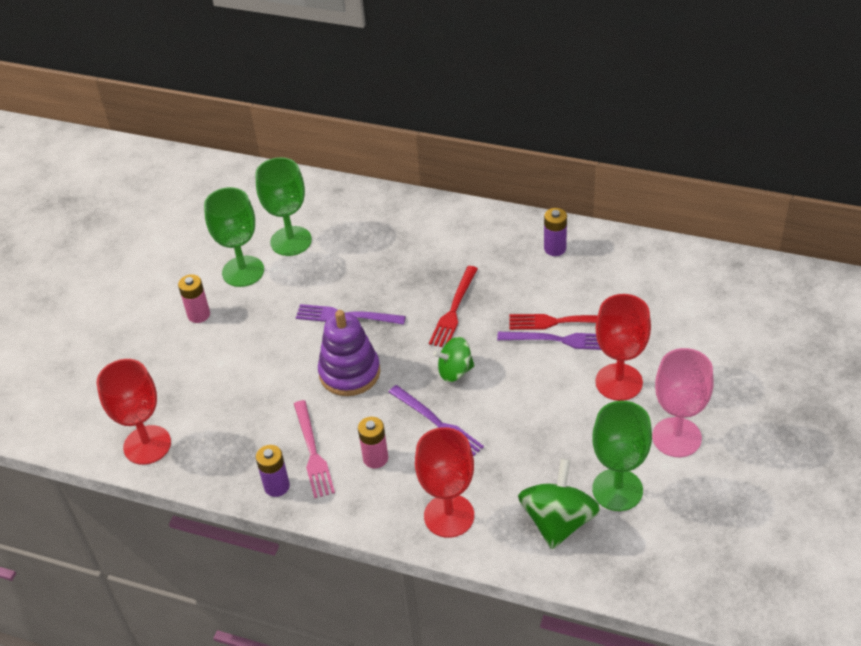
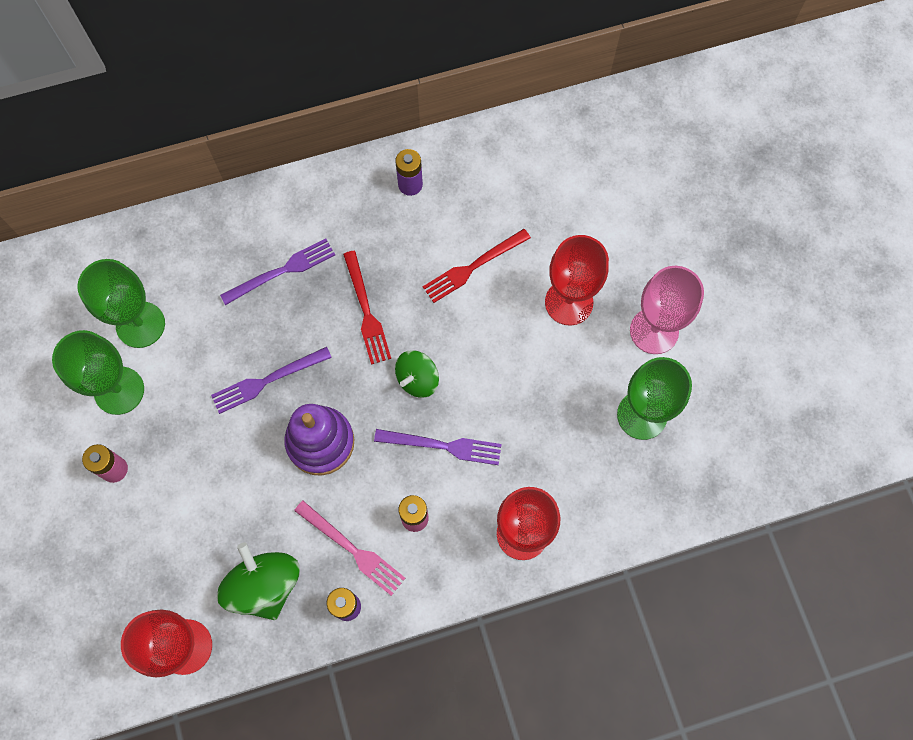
camera: 40 degrees left, 25 degrees up
(558, 521) = (616, 478): green spinning top -> green spinning top (264, 585)
(559, 340) = (486, 288): purple fork -> purple fork (282, 271)

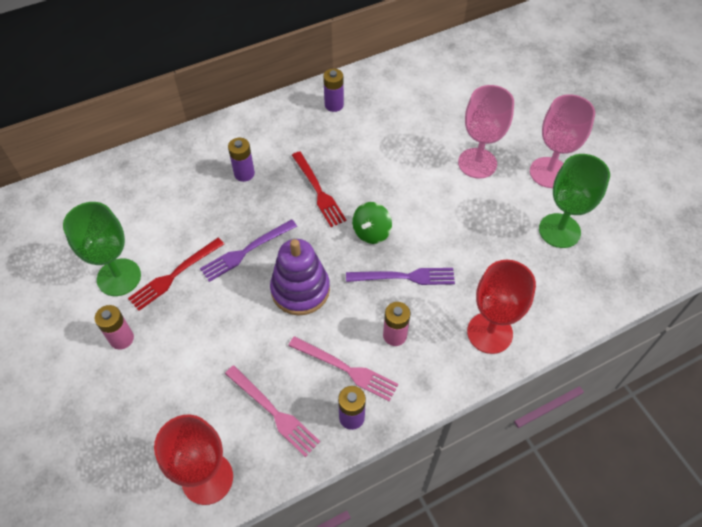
camera: 10 degrees left, 15 degrees down
(140, 324) = (132, 226): green goblet -> none
(264, 585) = (273, 412): green spinning top -> pink fork
(282, 271) = (244, 174): purple fork -> purple battery
(473, 266) = (396, 150): red fork -> red fork (174, 275)
(569, 302) = (477, 163): red goblet -> pink goblet

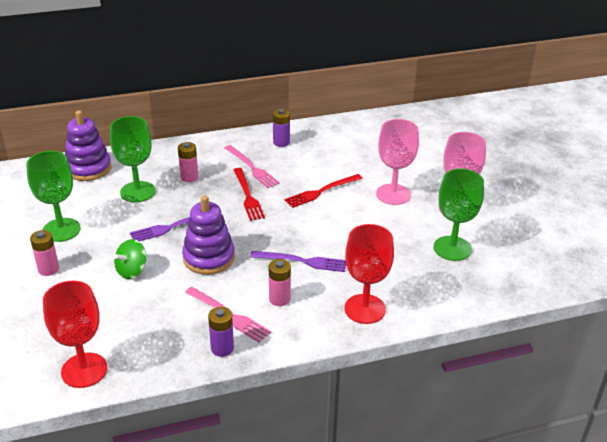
camera: 10 degrees right, 20 degrees down
(123, 178) = (88, 168): none -> purple stacking toy
(174, 275) = (107, 234): red fork -> red fork (321, 191)
(191, 205) = (137, 192): none -> green goblet
(244, 174) = (189, 177): purple battery -> pink battery
(273, 412) = (156, 335): pink fork -> pink fork (251, 168)
(371, 232) = (284, 228): green spinning top -> green spinning top (132, 271)

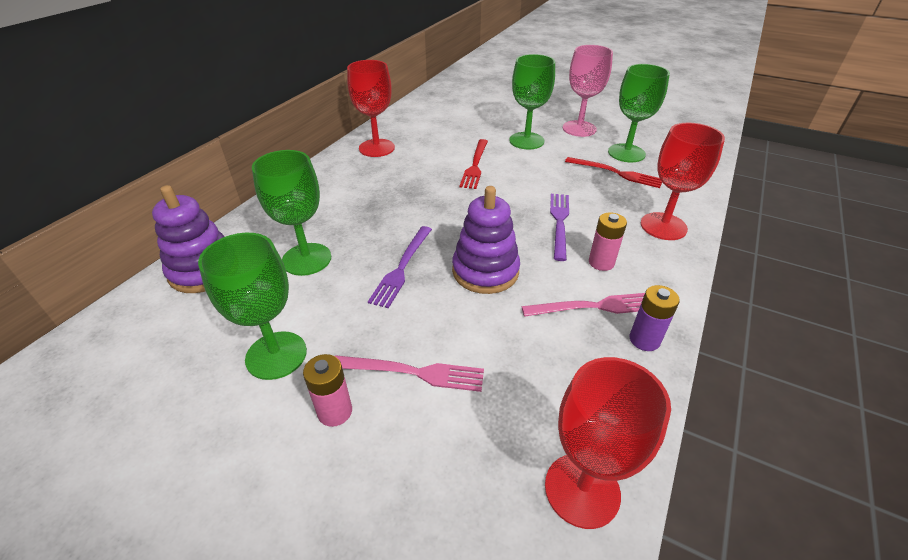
camera: 45 degrees left, 5 degrees up
(132, 271) = (436, 337): green spinning top -> none
(189, 177) = (340, 216): pink battery -> none
(247, 196) = (423, 201): red fork -> red fork (616, 173)
(251, 168) = (386, 178): pink fork -> pink fork (413, 372)
(281, 142) = (376, 148): purple battery -> red goblet
(302, 261) = (559, 223): purple fork -> purple fork turned 45 degrees counterclockwise
(393, 194) = (526, 141): pink goblet -> green goblet

